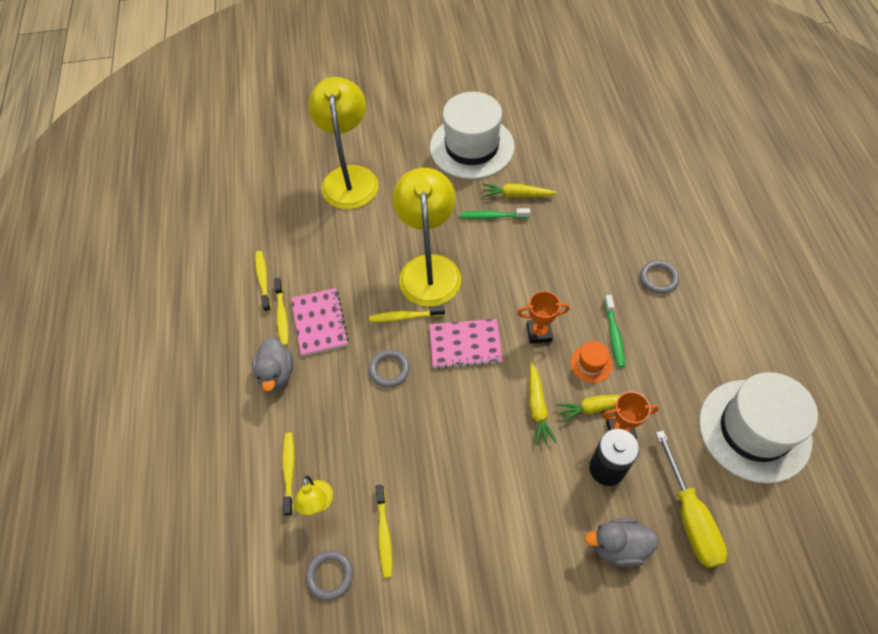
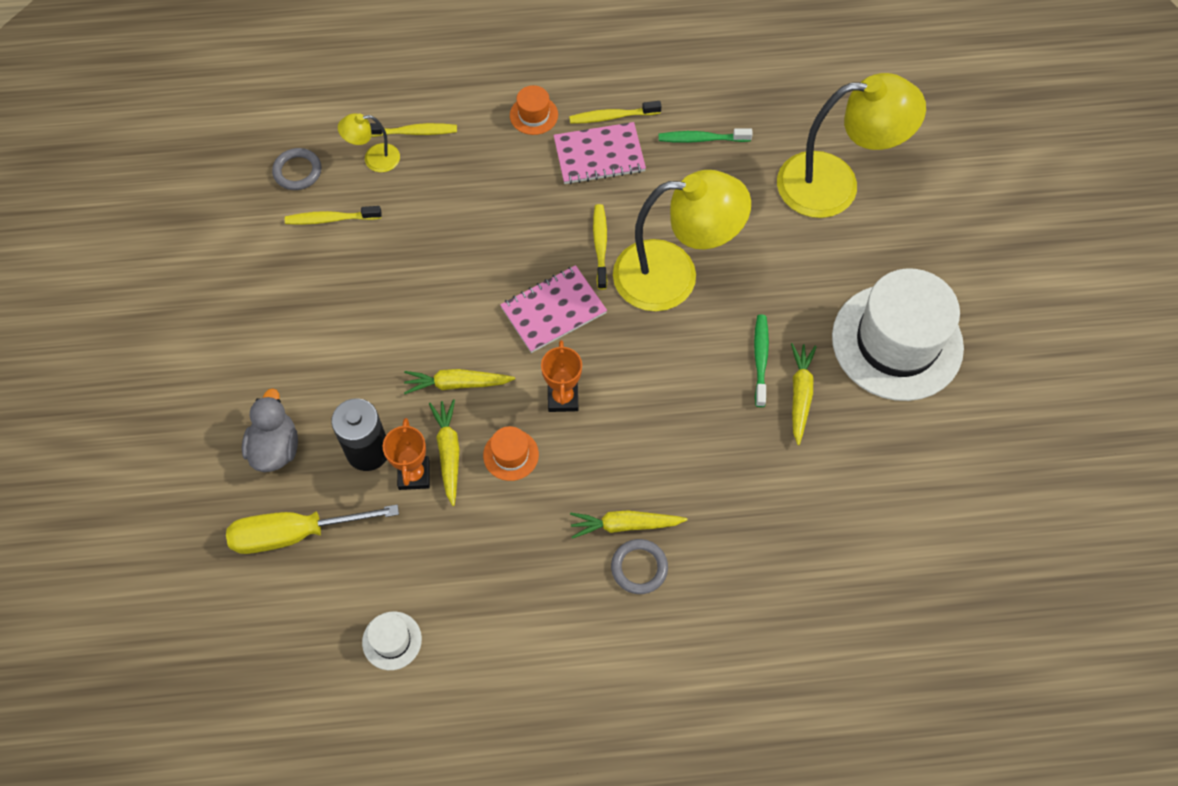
camera: 90 degrees right, 5 degrees up
(263, 280) = (666, 95): yellow toothbrush -> none
(276, 374) = (534, 115): grey duck -> orange hat
(389, 369) = (527, 227): grey ring -> none
(465, 344) = (553, 310): pink notebook -> pink notebook turned 60 degrees clockwise
(614, 335) = (551, 490): green toothbrush -> green toothbrush (701, 139)
(630, 288) = (625, 525): none -> yellow carrot
(754, 430) = (392, 640): white hat -> white hat, size x0.41

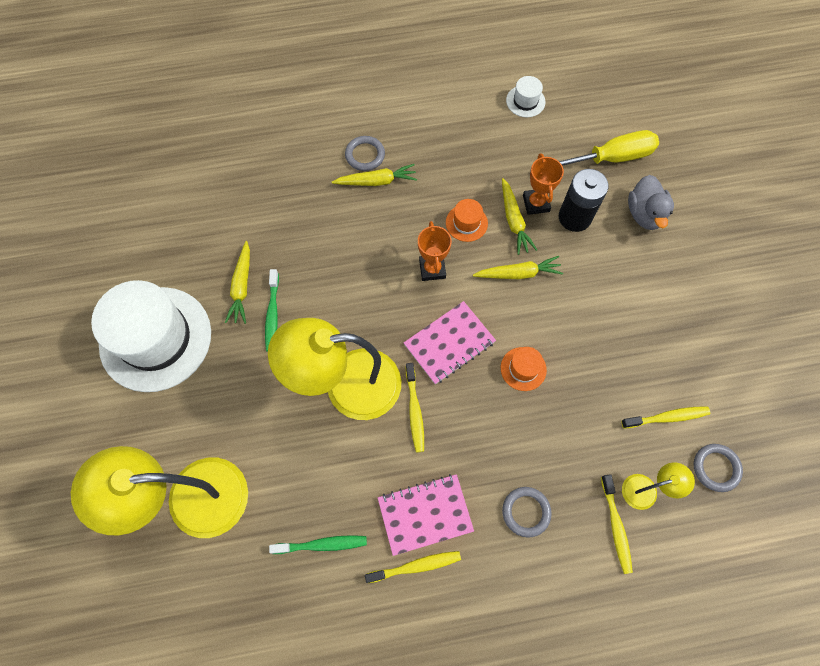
camera: 175 degrees right, 5 degrees up
(414, 132) = (616, 527): yellow toothbrush -> yellow toothbrush turned 90 degrees counterclockwise
(499, 150) = (526, 512): none -> grey ring
(534, 115) = (498, 561): orange hat -> orange hat (523, 369)

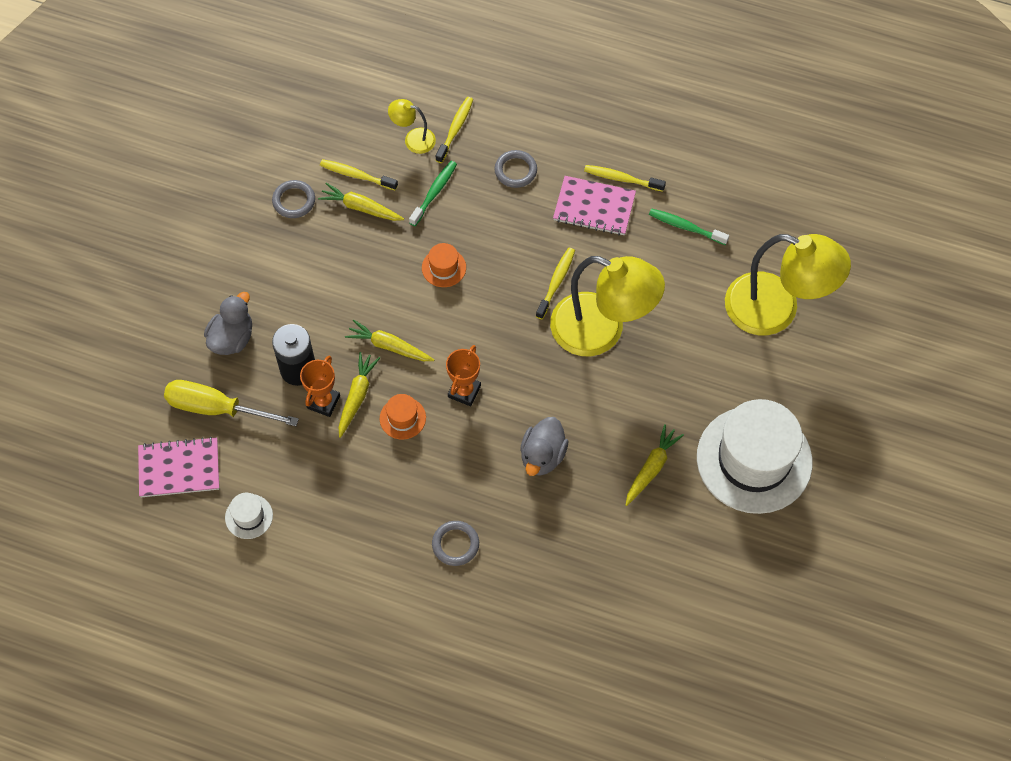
camera: 150 degrees left, 5 degrees down
(272, 314) = (635, 426): green toothbrush -> green toothbrush (434, 192)
(337, 251) = (542, 456): none -> grey duck
(376, 181) = (461, 508): yellow carrot -> yellow carrot (361, 208)
(449, 343) = (492, 319): pink notebook -> pink notebook (179, 469)
(716, 468) = (349, 126): grey ring -> grey ring (294, 201)

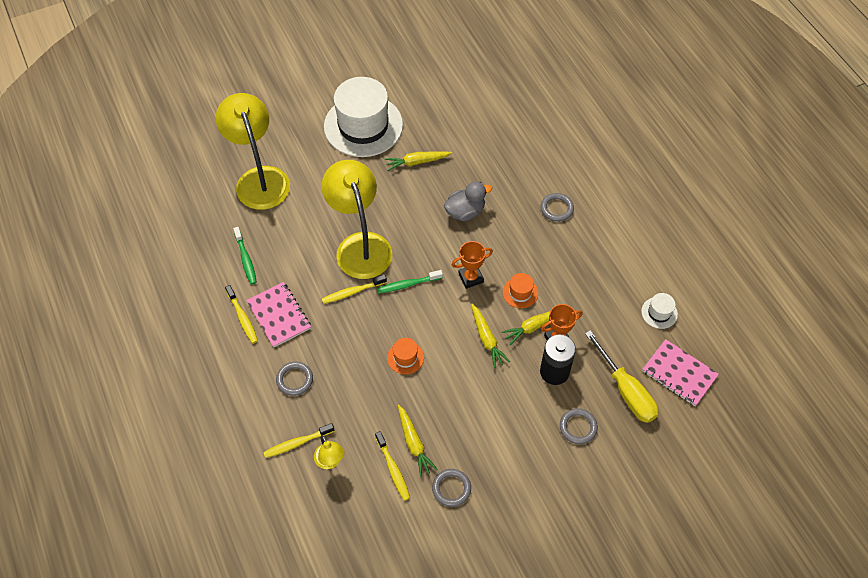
camera: 135 degrees left, 5 degrees down
(232, 338) = (578, 427): grey duck -> grey ring
(434, 192) = (358, 411): green toothbrush -> green toothbrush (407, 284)

